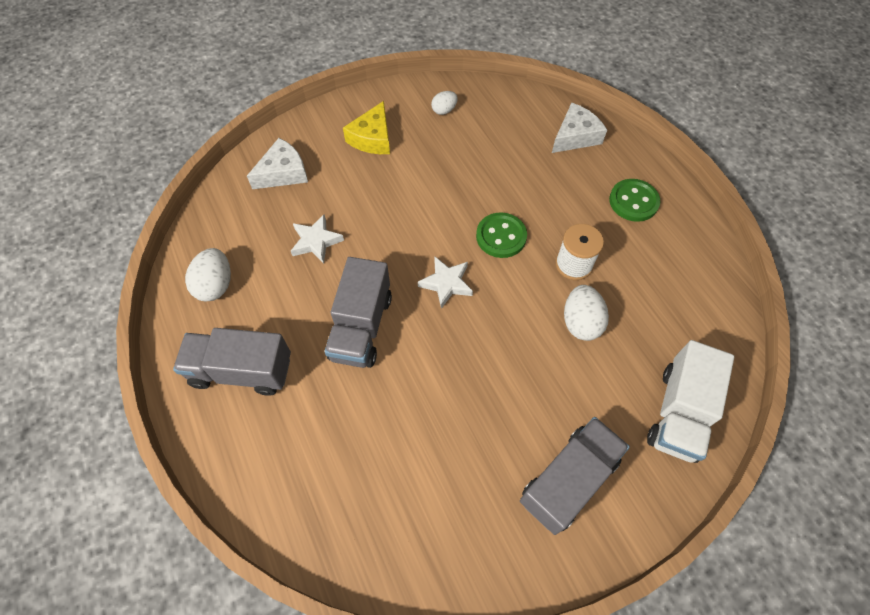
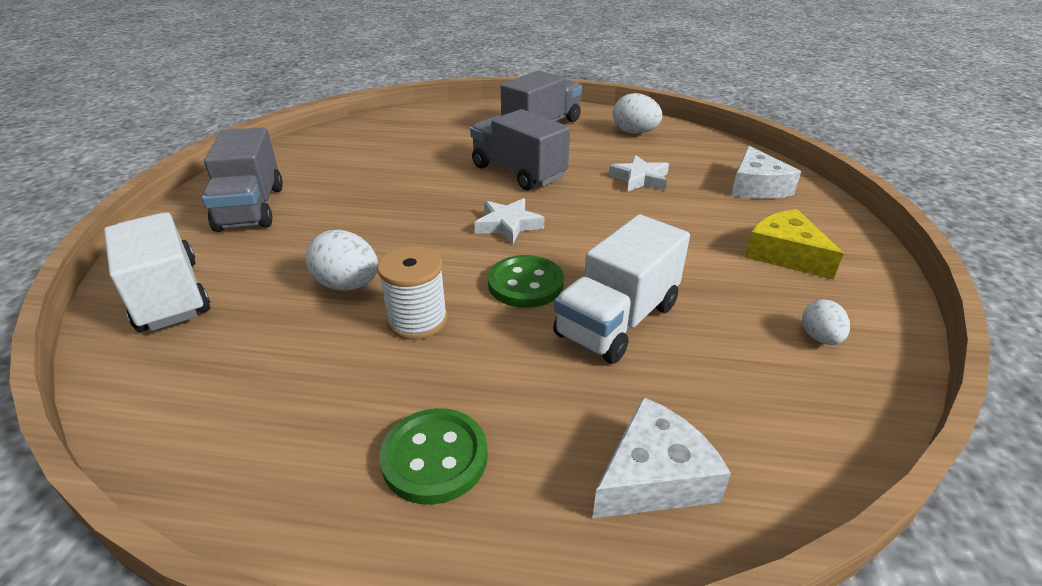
camera: 125 degrees right, 25 degrees down
(496, 183) = (617, 320): none -> white truck
(575, 136) = (654, 476): white cheese -> white cheese turned 120 degrees counterclockwise

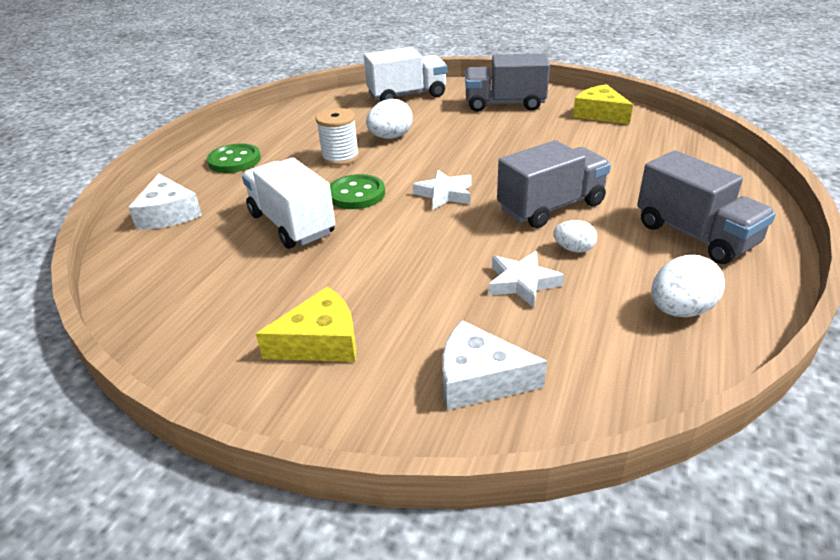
camera: 105 degrees right, 0 degrees up
(304, 155) = (599, 114): none -> yellow cheese
(820, 338) = (203, 314): white egg -> white egg (573, 249)

